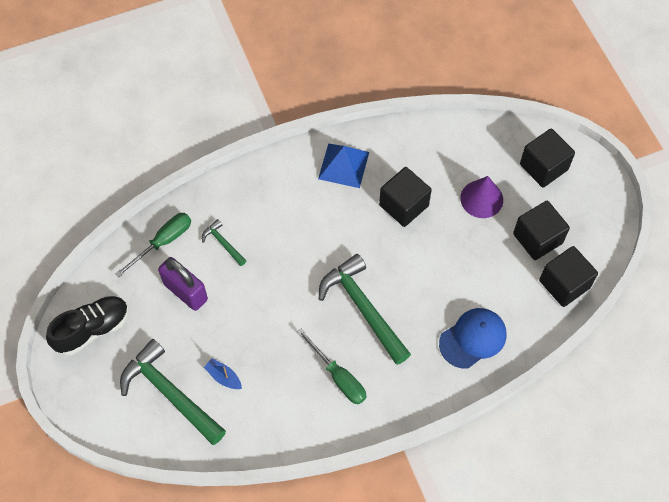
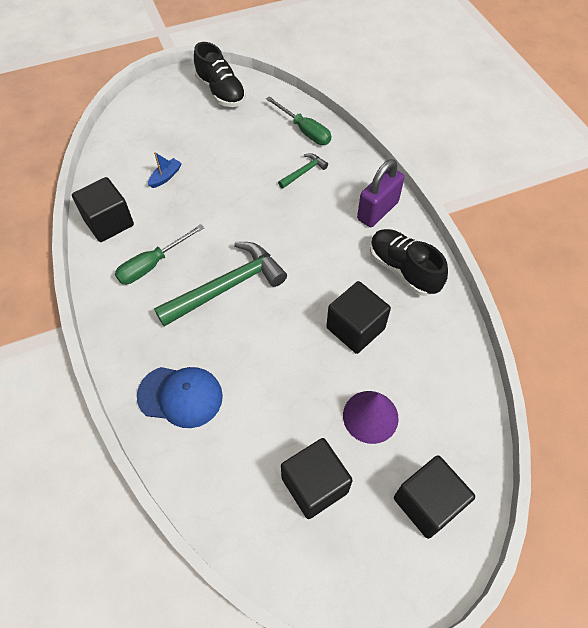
camera: 90 degrees right, 5 degrees down
(169, 393) = (156, 142): green hammer -> none
(185, 292) = (253, 148): purple padlock -> purple padlock (377, 211)
(343, 165) = (403, 270): blue pyramid -> black shoe
(473, 338) = (180, 396): blue cap -> blue cap turned 45 degrees counterclockwise
(564, 284) = (246, 516): black cube -> black cube (109, 222)

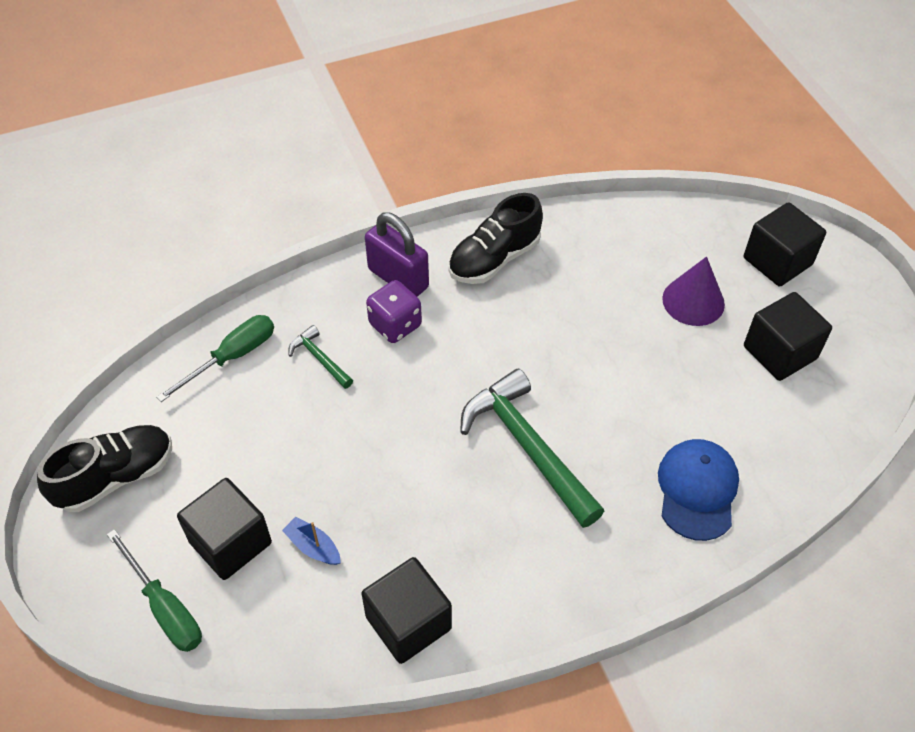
camera: 90 degrees left, 5 degrees down
(152, 264) = (492, 547): green screwdriver -> green screwdriver (165, 608)
(334, 210) = (395, 325): none -> purple dice
(355, 328) = (582, 309): black cube -> black cube (230, 542)

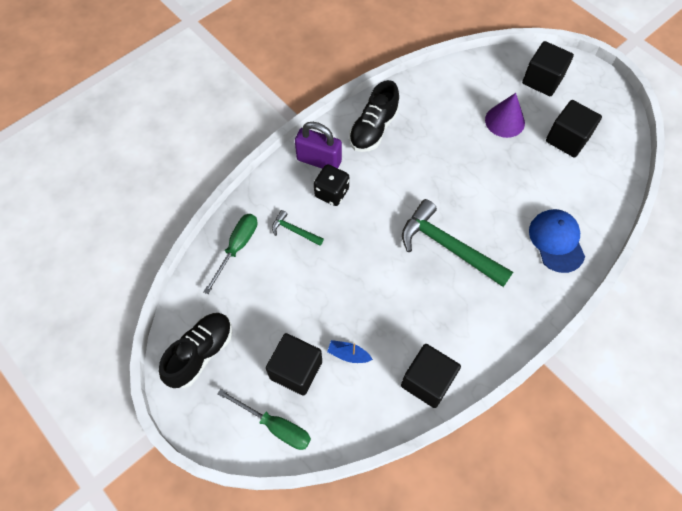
camera: 20 degrees left, 10 degrees up
(395, 325) = (331, 193): purple dice -> black dice

